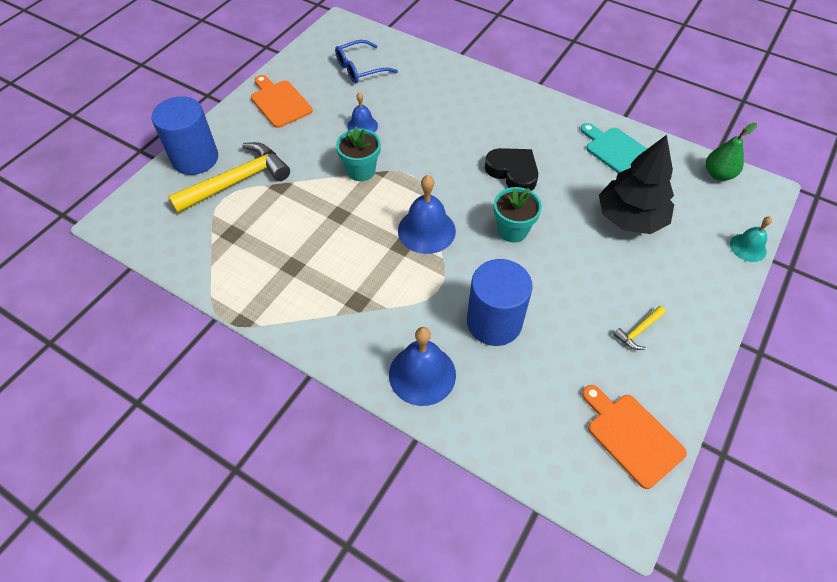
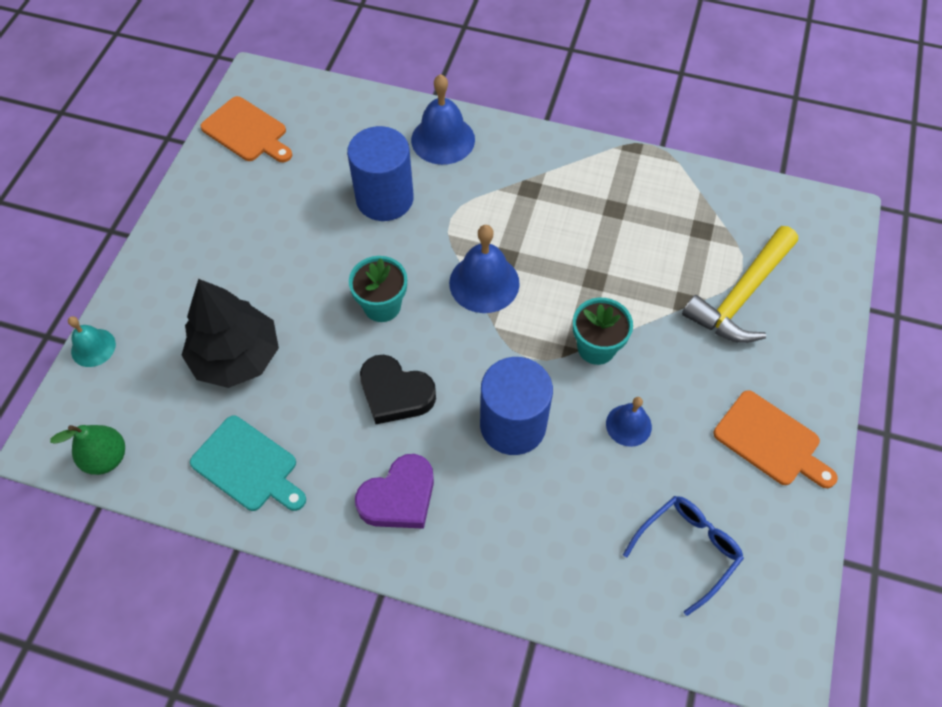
camera: 165 degrees right, 5 degrees up
(195, 158) = (816, 316): blue cylinder -> blue cylinder (513, 425)
(521, 119) = (399, 497): none -> purple heart
(638, 331) = (235, 221): yellow hammer -> none

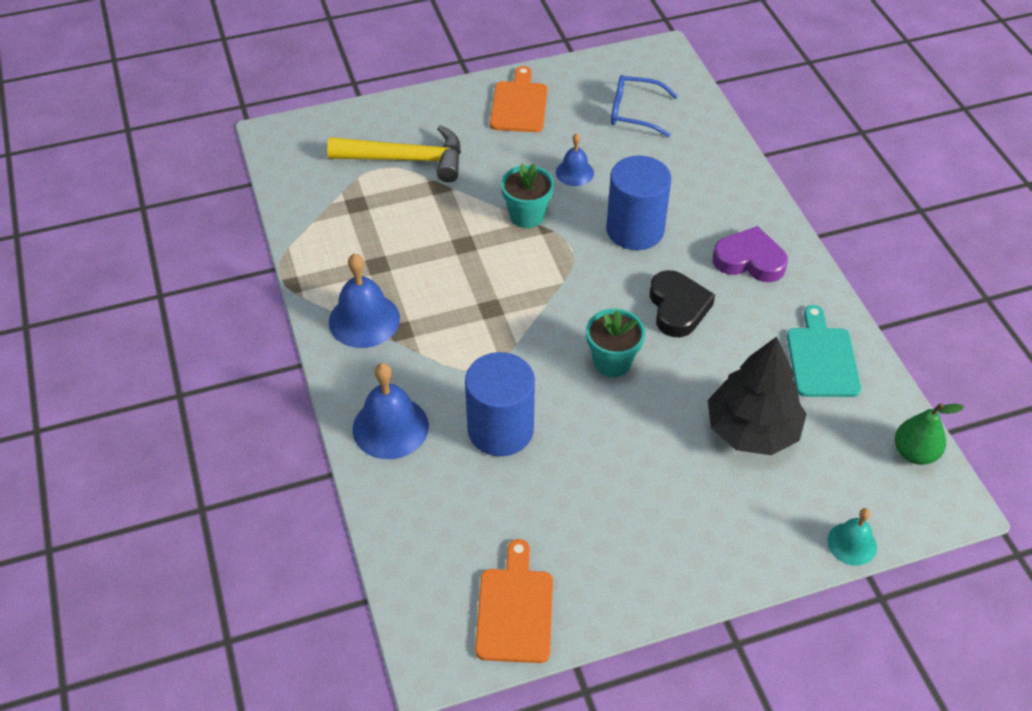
camera: 125 degrees left, 10 degrees down
(484, 283) = (528, 309): blue bell -> blue bell (364, 320)

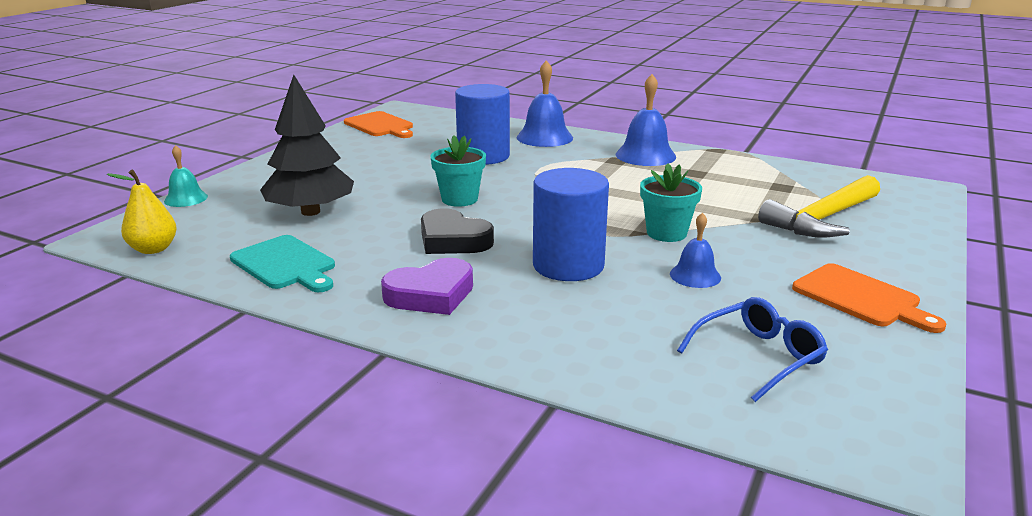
camera: 135 degrees right, 25 degrees down
(914, 453) = (153, 249): green pear -> yellow pear

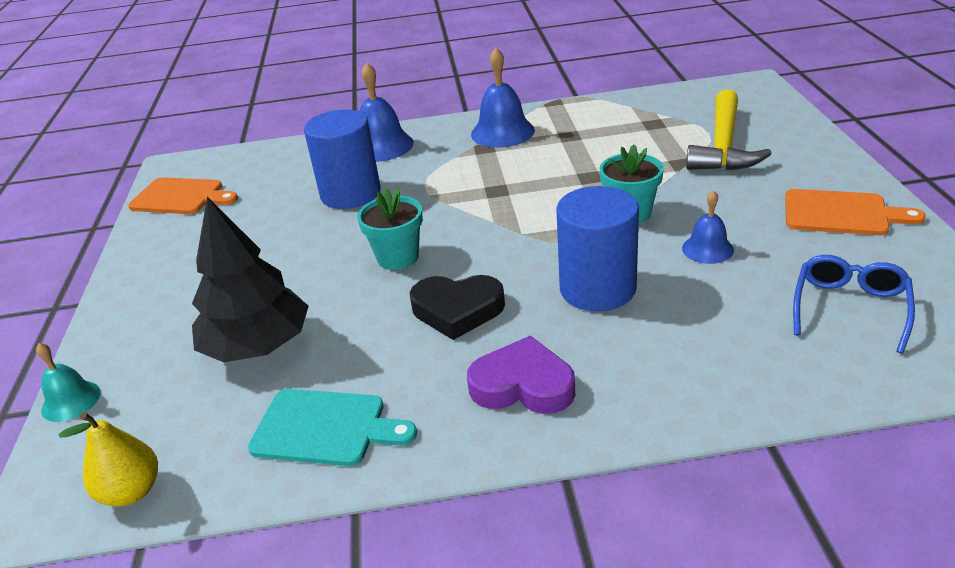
camera: 30 degrees left, 10 degrees up
(431, 294) = (523, 385): purple heart -> purple heart turned 105 degrees counterclockwise

